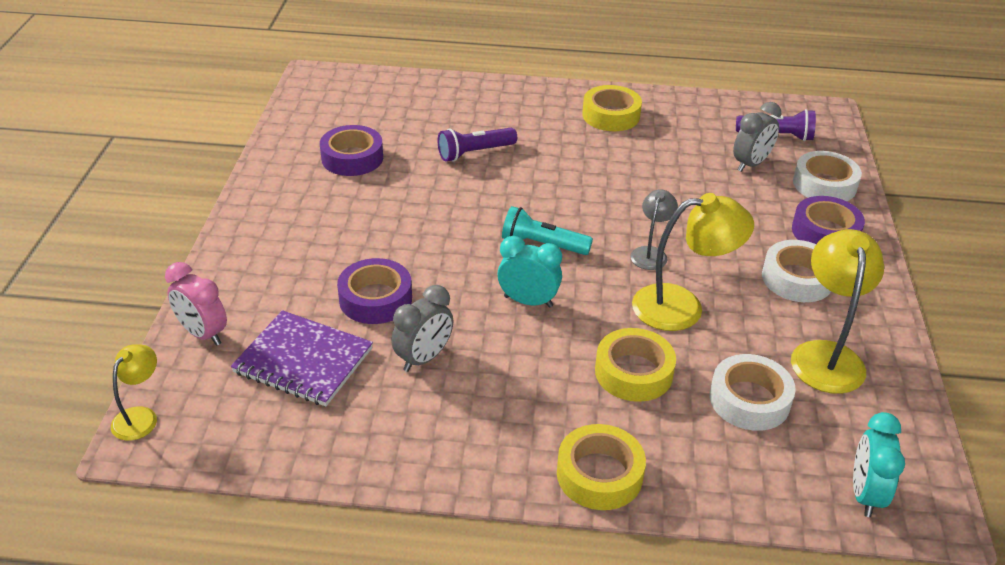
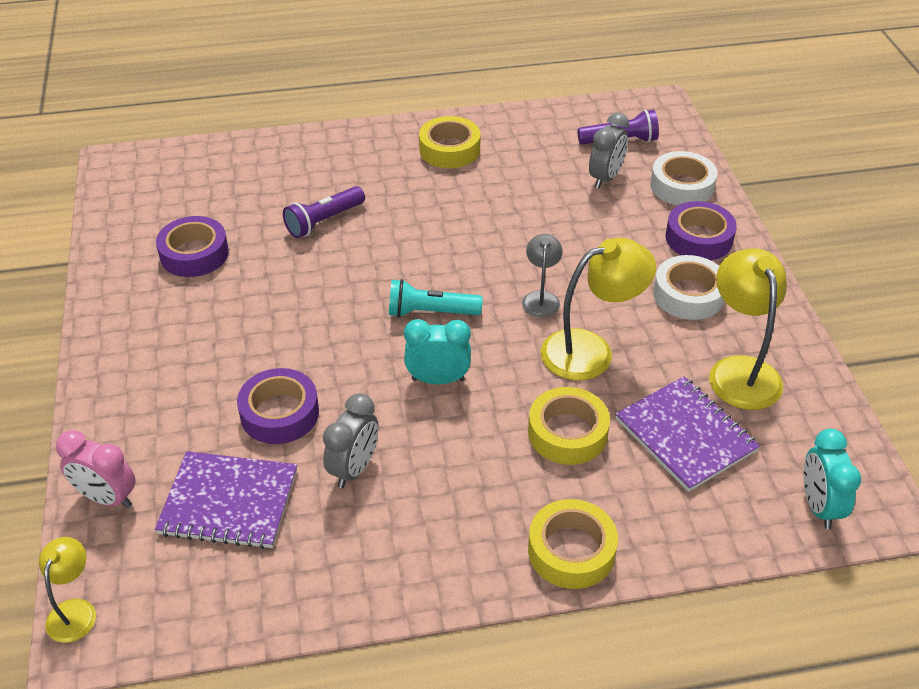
camera: 15 degrees left, 5 degrees up
(749, 400) = (685, 435): white tape -> purple notebook

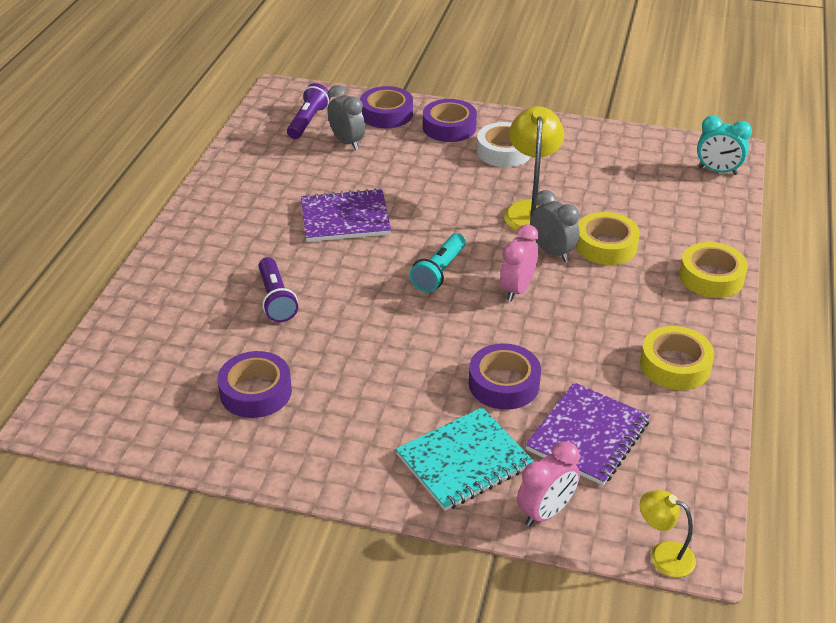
camera: 65 degrees left, 5 degrees down
(157, 417) = (464, 461): none -> turquoise notebook
(354, 468) = (586, 357): grey clock -> grey clock (552, 252)
(438, 379) = (517, 289): turquoise clock -> pink clock
(449, 149) = (239, 204): yellow tape -> yellow tape (675, 365)
(541, 298) = (461, 214): grey lamp -> none
(682, 186) = (386, 114): white tape -> purple tape
(685, 435) = (635, 198): purple notebook -> purple notebook (345, 218)
(740, 371) = (589, 157): yellow lamp -> none

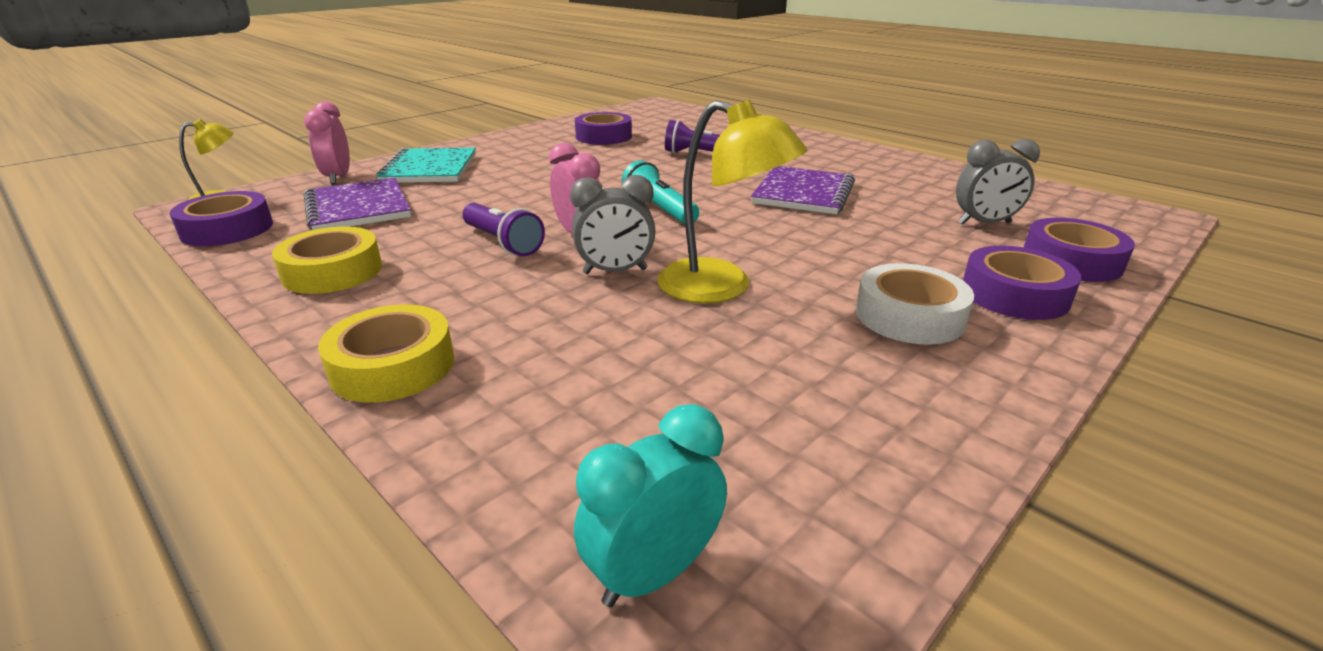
camera: 120 degrees right, 10 degrees down
(308, 121) = (1052, 214): purple flashlight -> purple flashlight (502, 242)
(504, 384) = (471, 196): purple tape -> purple tape (227, 229)
(606, 245) = (579, 311): yellow tape -> none

